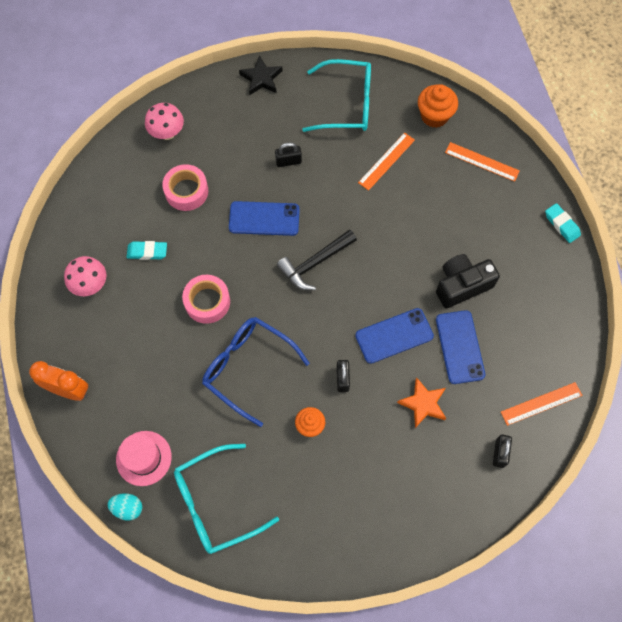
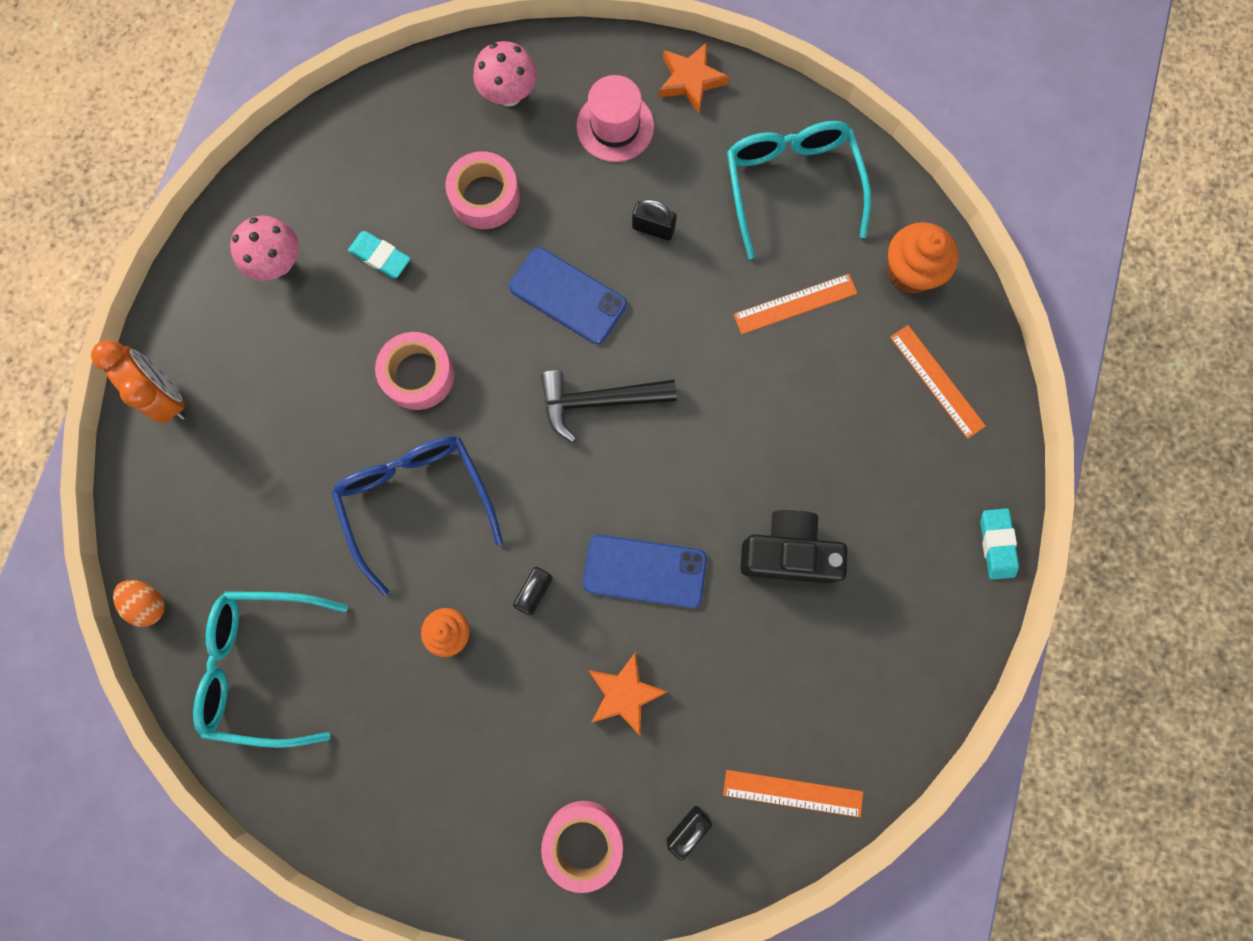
camera: 30 degrees right, 10 degrees up
(128, 508) = (149, 603): turquoise egg -> orange egg
(144, 458) = (208, 547): pink hat -> pink hat (615, 126)
(261, 78) = (691, 80): black star -> orange star
(347, 104) = (791, 185): turquoise glasses -> turquoise glasses turned 135 degrees counterclockwise
(450, 492) = (583, 842): none -> pink tape
(460, 347) = (728, 641): blue phone -> none

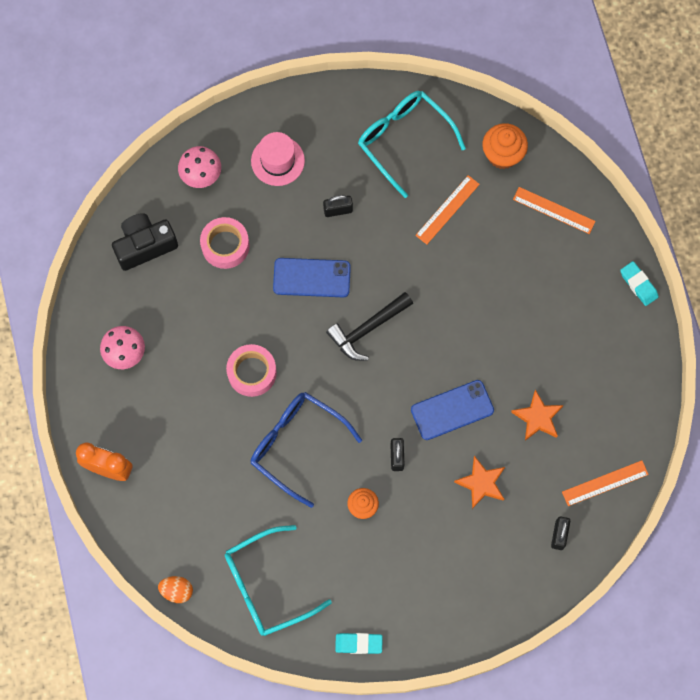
camera: 30 degrees left, 5 degrees down
(380, 257) = (185, 316): turquoise eraser -> turquoise eraser (358, 643)
(583, 842) = (506, 575): pink tape -> none
(691, 80) = (306, 108): orange star -> orange star (538, 418)
(788, 552) = (526, 354): black camera -> black camera (145, 245)

